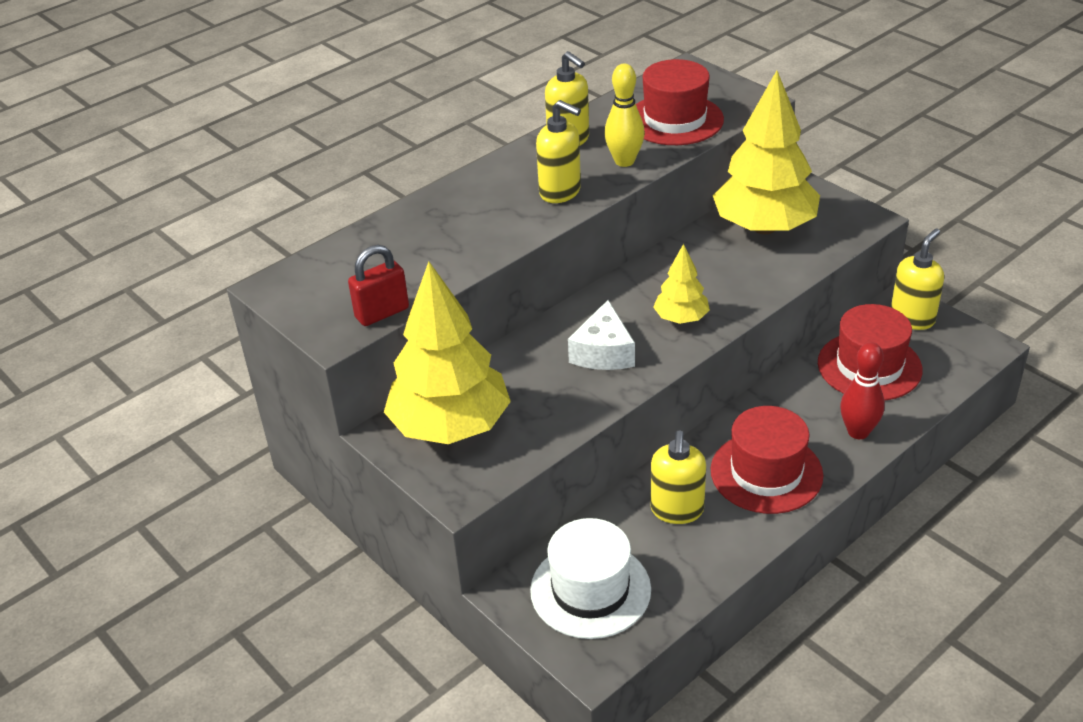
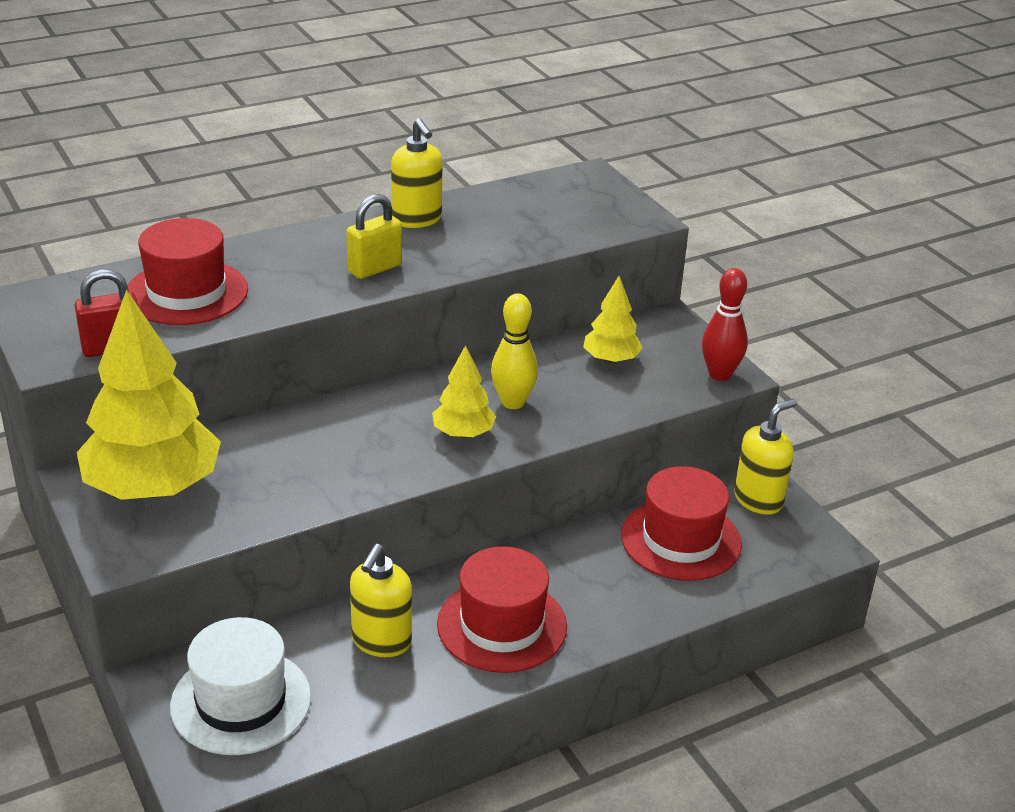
camera: 10 degrees right, 5 degrees down
(560, 192) = (374, 268): yellow soap dispenser -> yellow padlock
(603, 352) = (359, 449): white cheese -> none
(624, 161) = (462, 252): yellow bowling pin -> yellow bowling pin (513, 402)
(675, 120) = (543, 221): red hat -> red hat (186, 292)
(764, 227) = (611, 359): yellow tree -> yellow tree, size x0.49
(858, 432) = (629, 606): red bowling pin -> red bowling pin (720, 374)

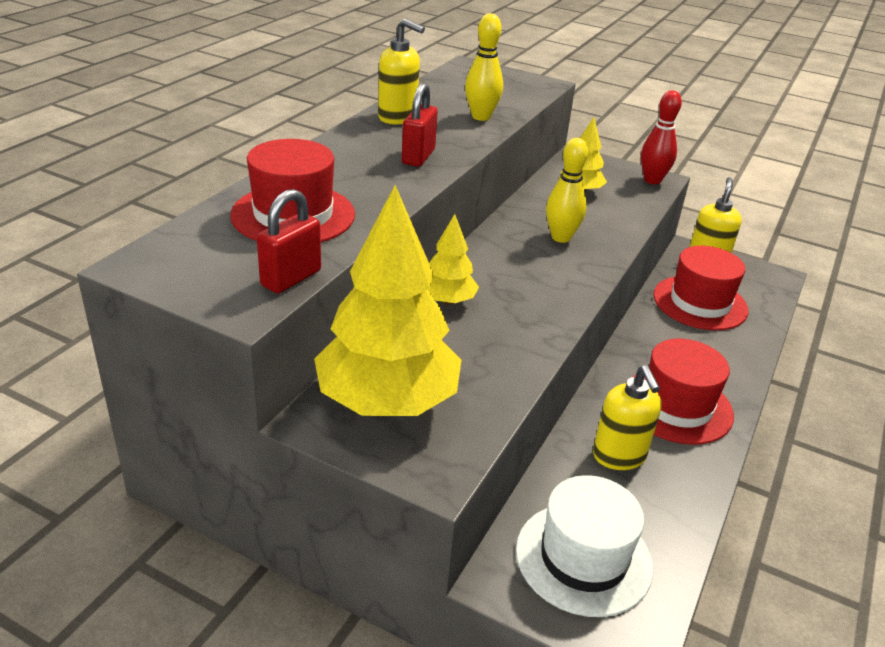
camera: 35 degrees left, 0 degrees up
(374, 268) = (418, 157): yellow padlock -> red padlock
(463, 433) = (559, 269): yellow tree -> yellow tree (447, 301)
(506, 241) = (481, 117): none -> yellow bowling pin

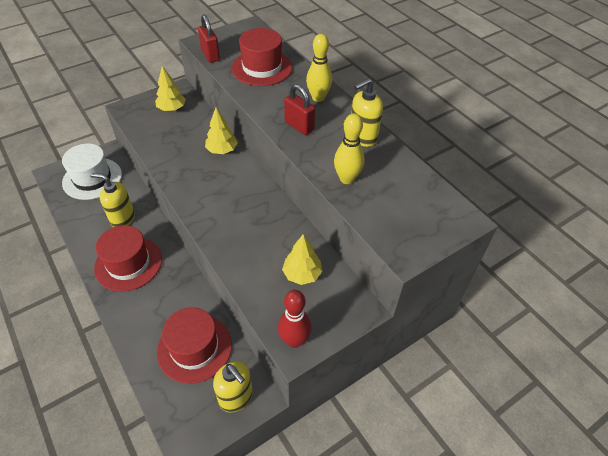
camera: 120 degrees right, 15 degrees up
(387, 401) = (172, 109): yellow tree -> yellow tree, size x0.49
(561, 237) = (248, 227): yellow bowling pin -> yellow bowling pin (318, 98)

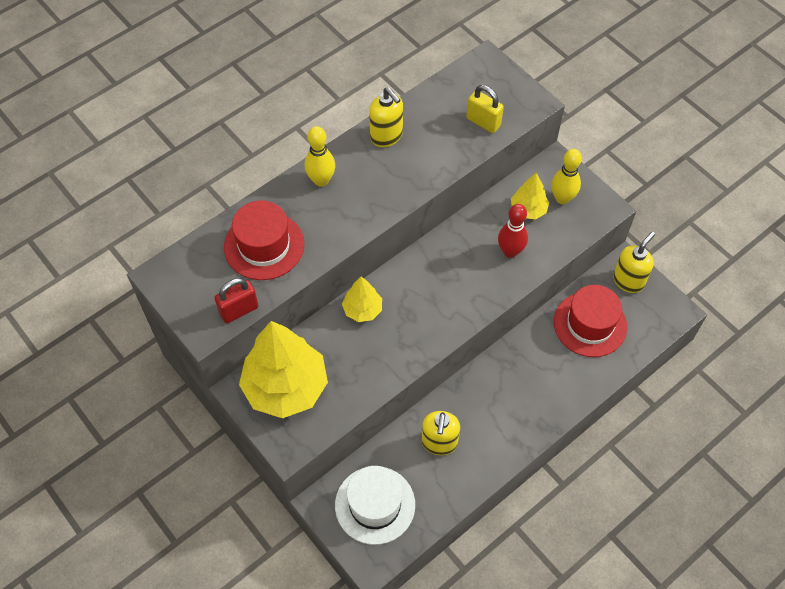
camera: 95 degrees left, 10 degrees up
(128, 263) = (504, 415): red hat -> none
(172, 109) = (286, 387): yellow tree -> yellow tree, size x2.05
(294, 340) = (598, 209): red bowling pin -> red bowling pin (510, 251)
(299, 126) = (376, 194): red padlock -> none
(347, 179) = (451, 147): yellow bowling pin -> yellow bowling pin (562, 198)
(378, 206) = (483, 122): none -> yellow padlock

